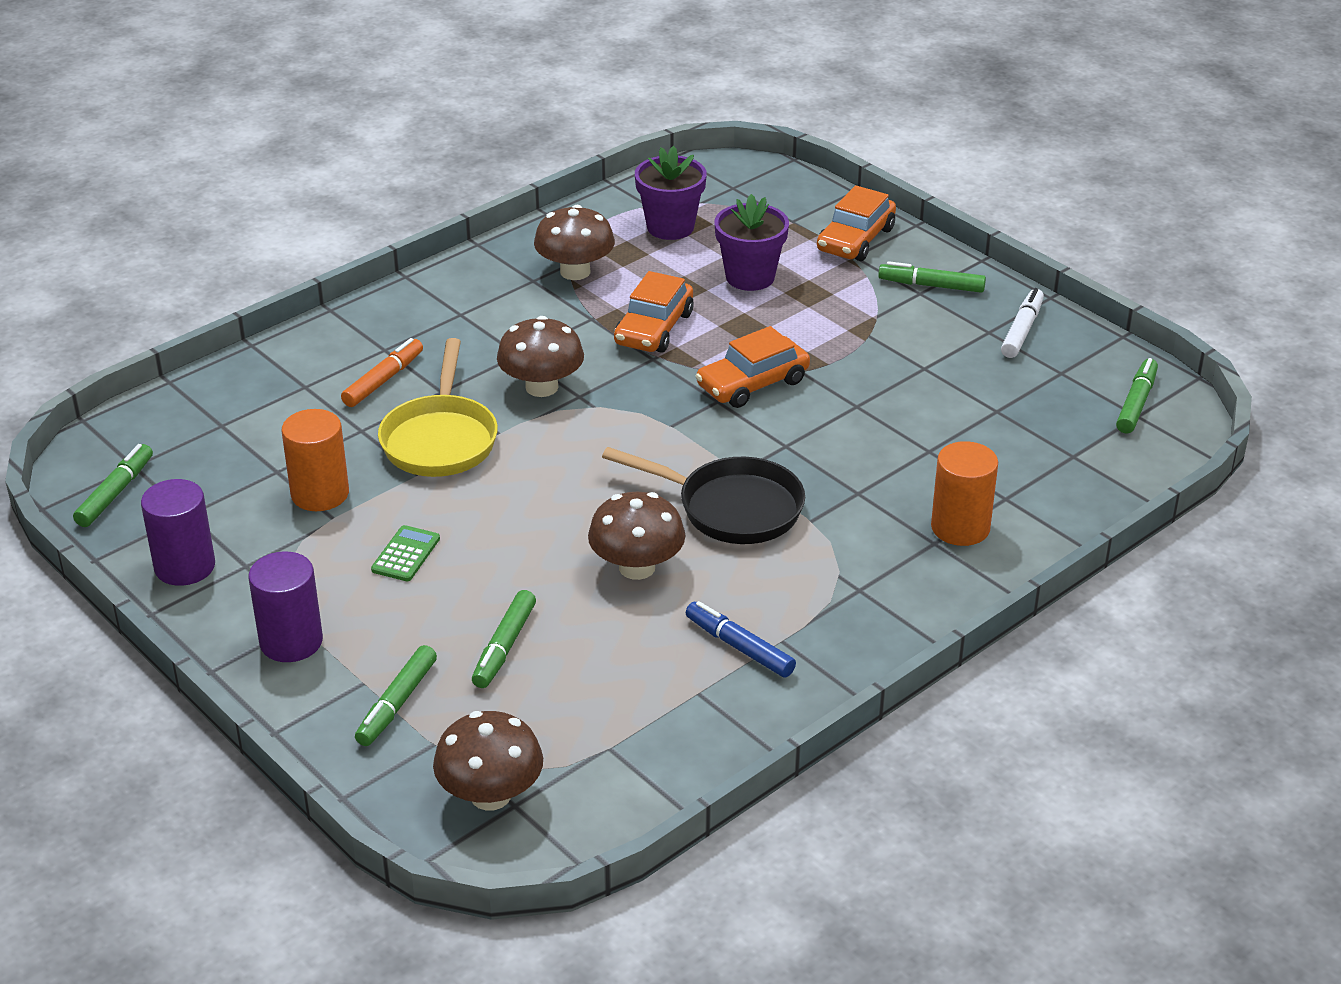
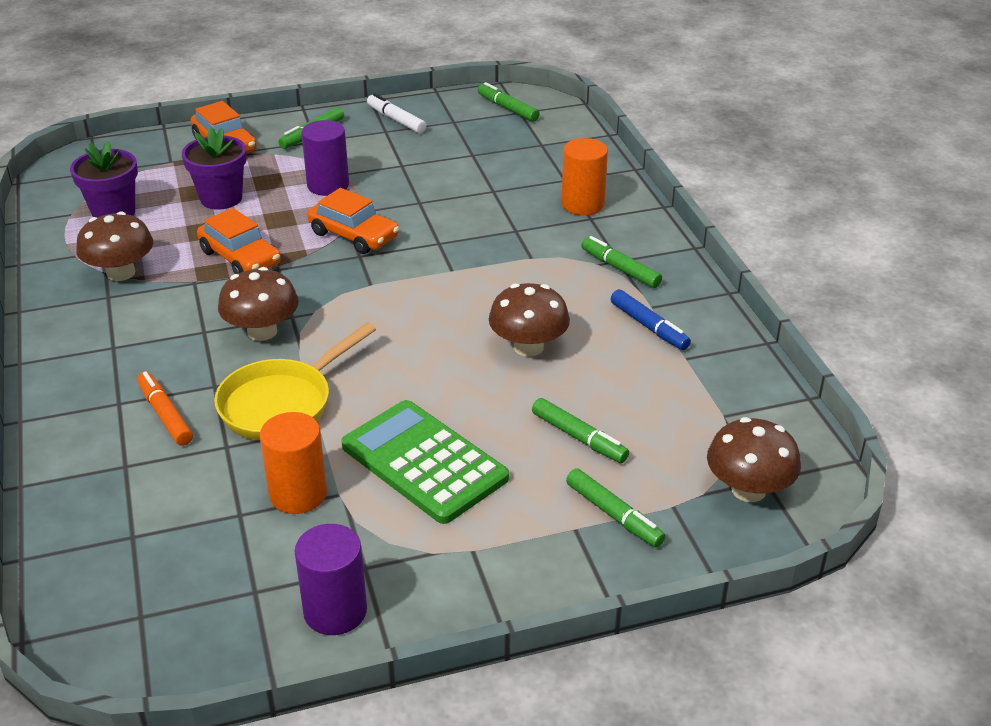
camera: 65 degrees left, 0 degrees up
(115, 493) = (175, 640): green marker -> green marker (620, 269)
(291, 641) = (494, 561): purple cylinder -> purple cylinder (328, 185)
(406, 554) = (424, 462): green calculator -> green calculator, size x2.30
(440, 439) = (282, 403): yellow pan -> yellow pan turned 105 degrees clockwise
(731, 508) = (491, 286): black pan -> none
(740, 647) = (648, 326): blue marker -> blue marker turned 105 degrees counterclockwise
(752, 384) = (354, 235): orange car -> orange car turned 45 degrees counterclockwise

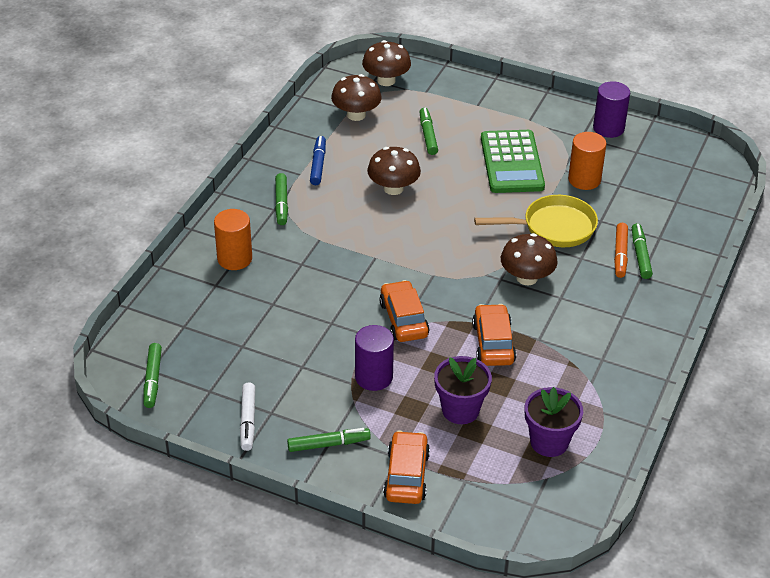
camera: 140 degrees left, 5 degrees up
(121, 273) = (581, 375): brown mushroom -> brown mushroom (356, 115)
(613, 514) = (454, 101): green marker -> green marker (640, 255)

